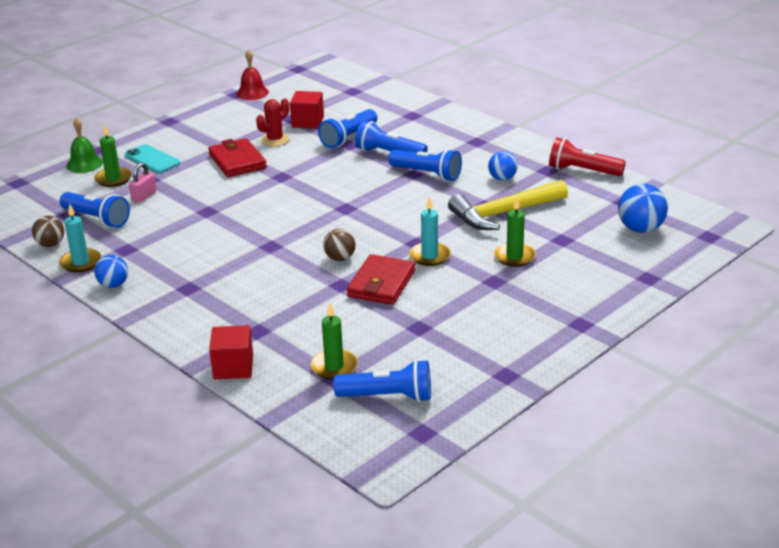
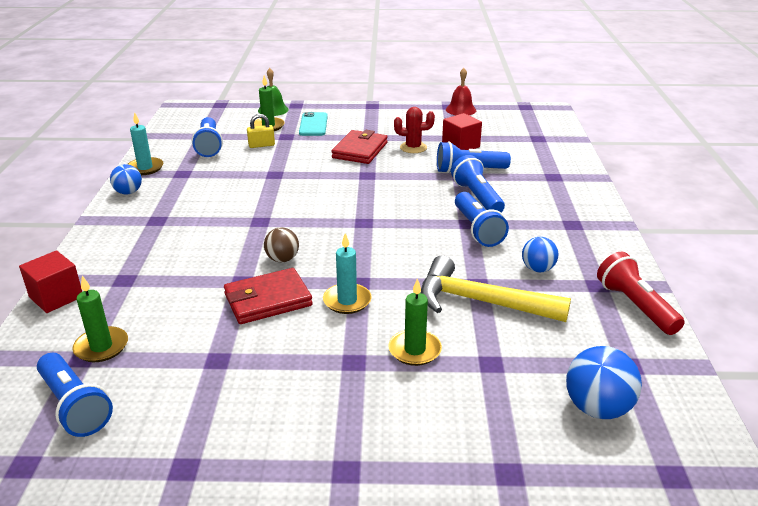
camera: 45 degrees right, 0 degrees up
(50, 244) = (157, 148): brown ball -> none
(144, 196) = (261, 145): pink padlock -> yellow padlock

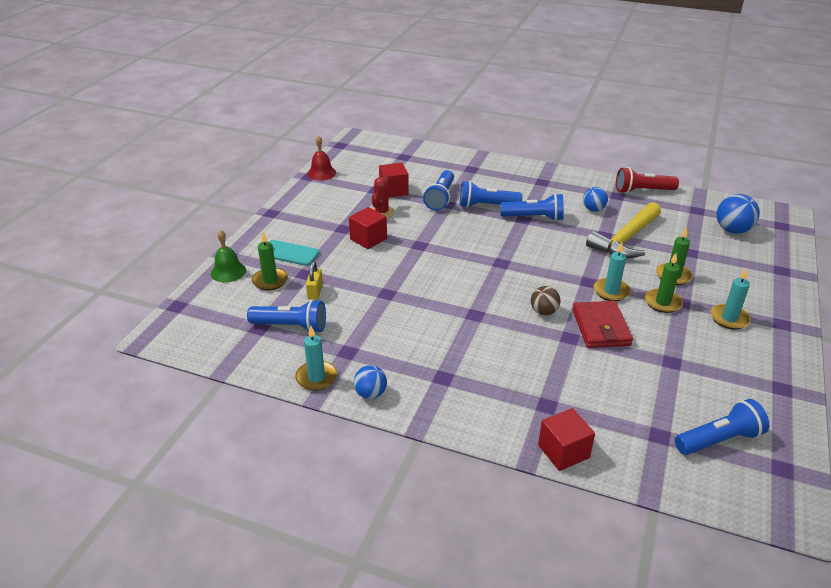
camera: 70 degrees left, 5 degrees up
(101, 347) = (646, 423): green candle -> green candle (662, 302)
(333, 409) = (729, 318): none -> turquoise candle
(360, 150) = (368, 239): red wallet -> red cube

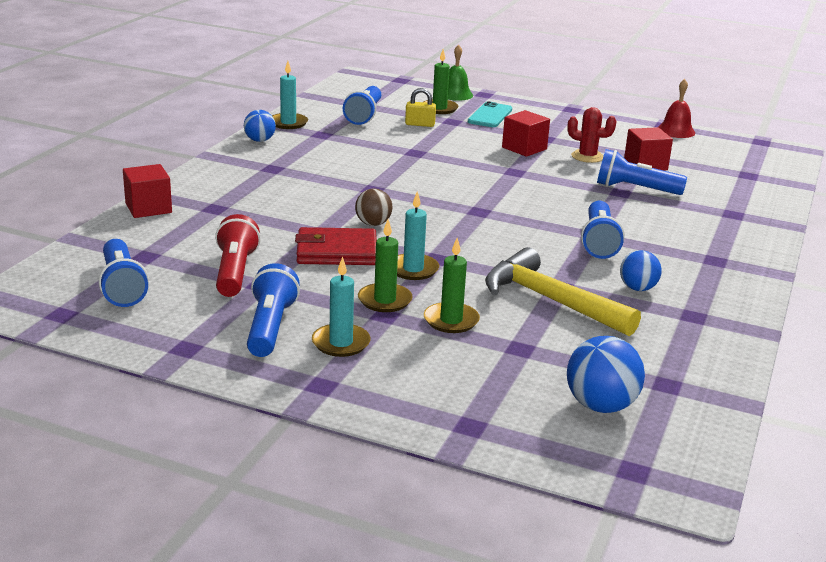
camera: 90 degrees right, 10 degrees down
(486, 206) = (623, 215): blue flashlight -> blue flashlight (270, 327)
(642, 191) = (721, 342): red flashlight -> red flashlight (235, 272)

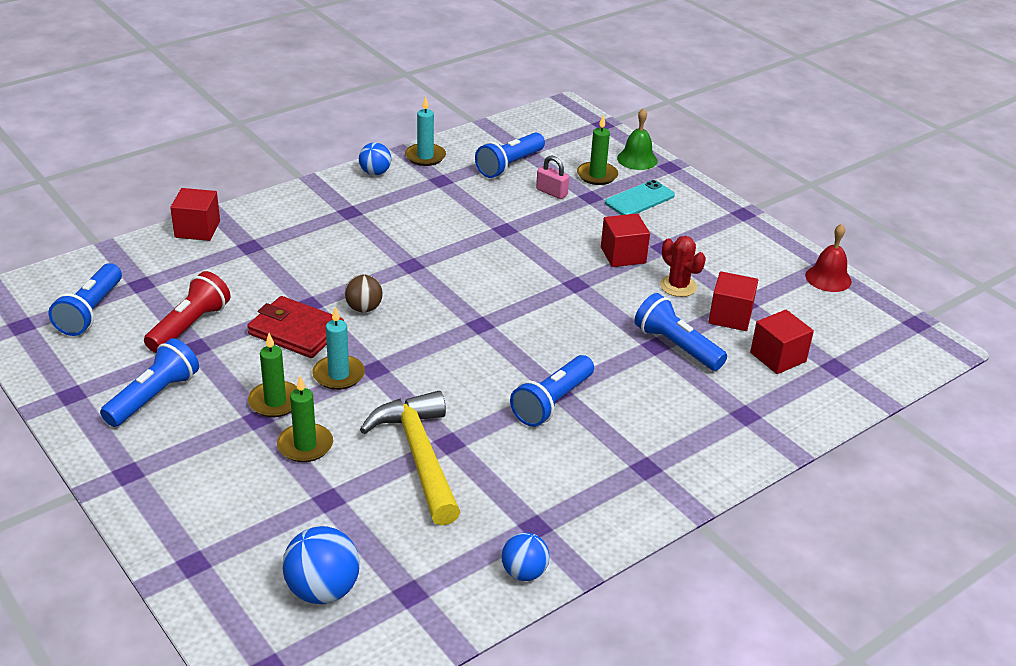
camera: 30 degrees right, 10 degrees up
(341, 343) = (189, 435): turquoise candle -> none
(420, 124) = (551, 192): yellow padlock -> pink padlock
(637, 288) = (520, 473): blue ball -> blue ball (524, 572)
(707, 179) = (778, 357): none -> red cube

